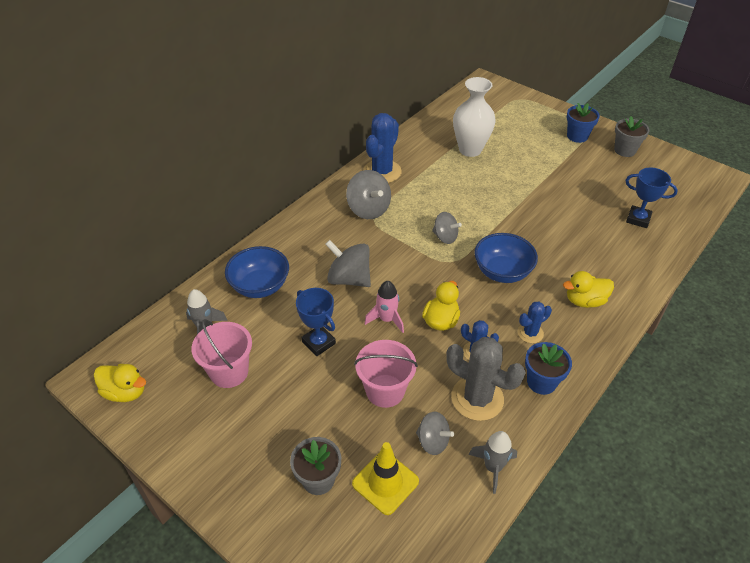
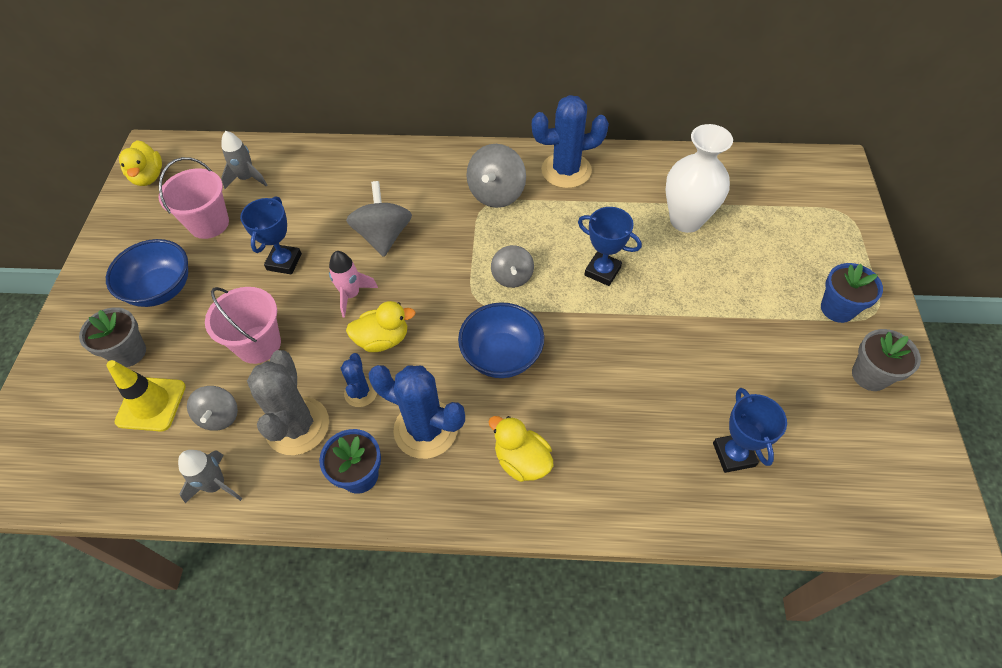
camera: 55 degrees right, 10 degrees up
(260, 286) = (323, 181): blue bowl -> blue bowl (161, 289)
(476, 199) = (602, 271): none -> blue trophy
(530, 333) = (426, 429): blue cactus -> blue cactus, size x1.86

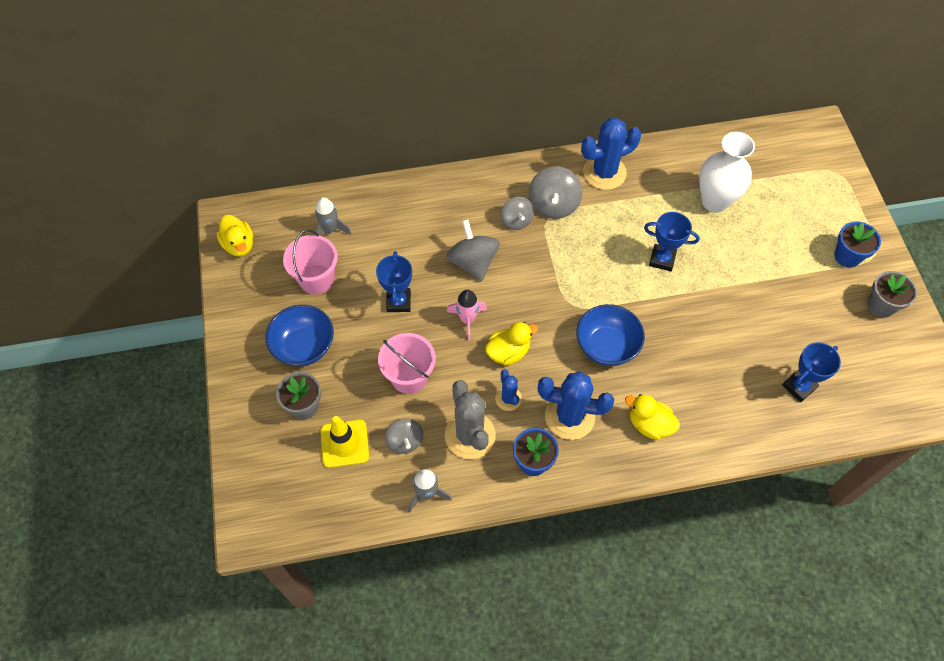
camera: 15 degrees left, 5 degrees up
(512, 277) = (592, 278): grey spinning top -> grey spinning top (516, 221)
(733, 454) = (799, 386): blue trophy -> blue trophy turned 75 degrees clockwise

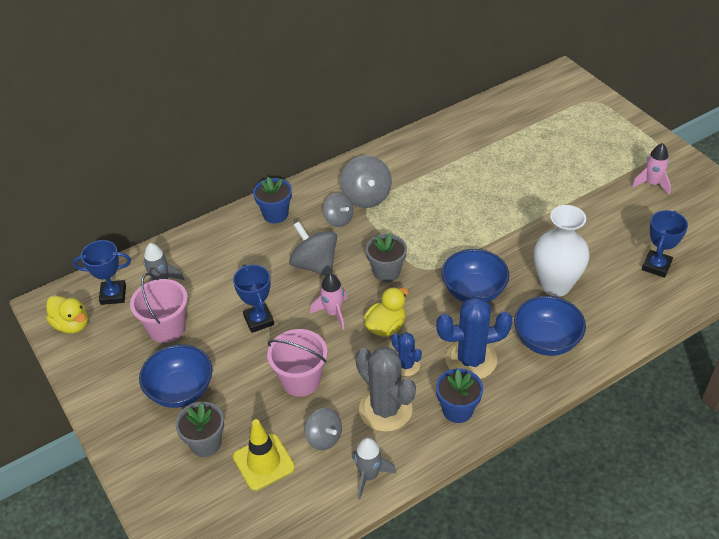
camera: 20 degrees left, 15 degrees down
(604, 173) = (398, 159): blue cactus -> none
(649, 424) = (546, 340): yellow duck -> blue bowl
(662, 259) = (485, 208): blue trophy -> blue trophy (113, 295)
(715, 201) = (505, 151): white vase -> white vase (555, 285)
(845, 292) = (651, 184): none -> pink rocket
(847, 256) = (637, 157): blue flower pot -> blue flower pot (275, 214)
(881, 306) = (685, 184): grey flower pot -> grey flower pot (386, 272)

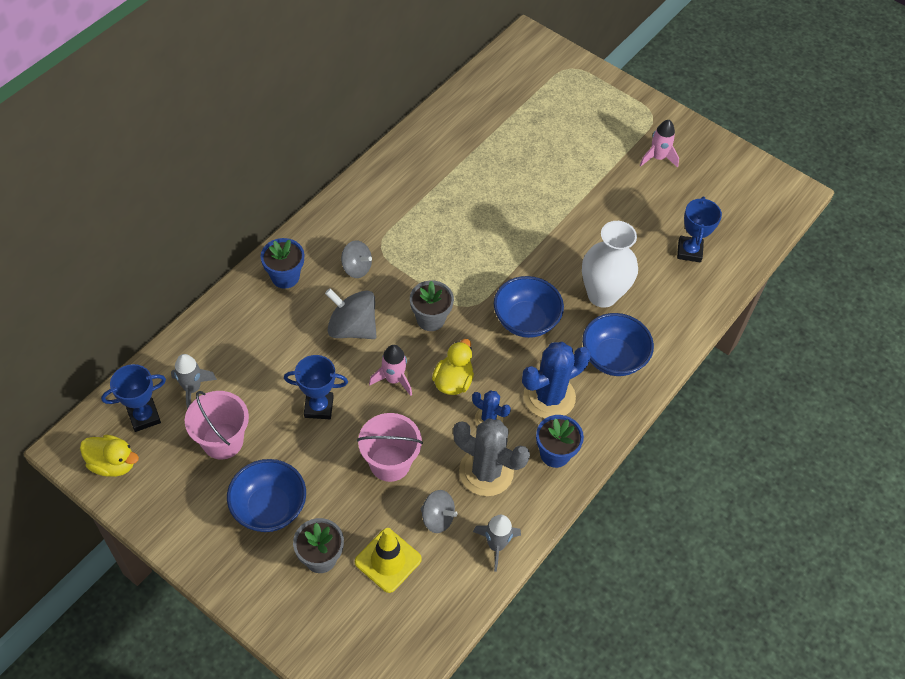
camera: 25 degrees left, 10 degrees up
(259, 320) = (319, 407): blue trophy -> blue trophy turned 45 degrees counterclockwise
(366, 197) = (375, 234): grey spinning top -> none

